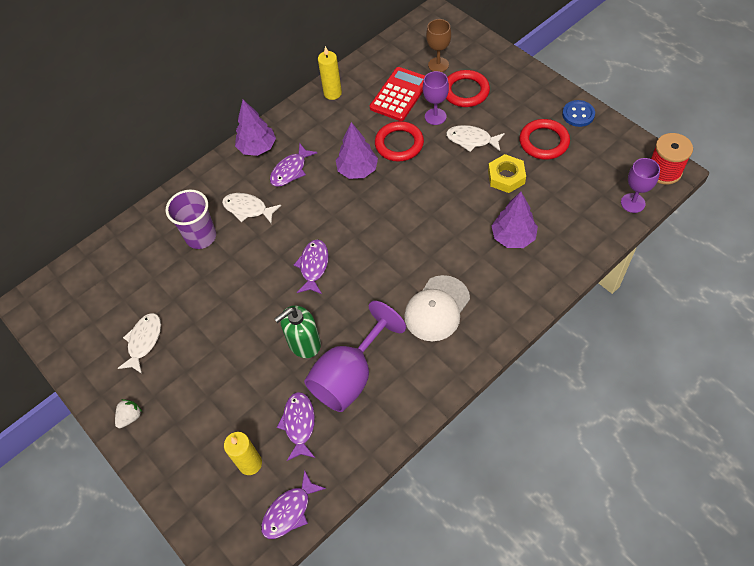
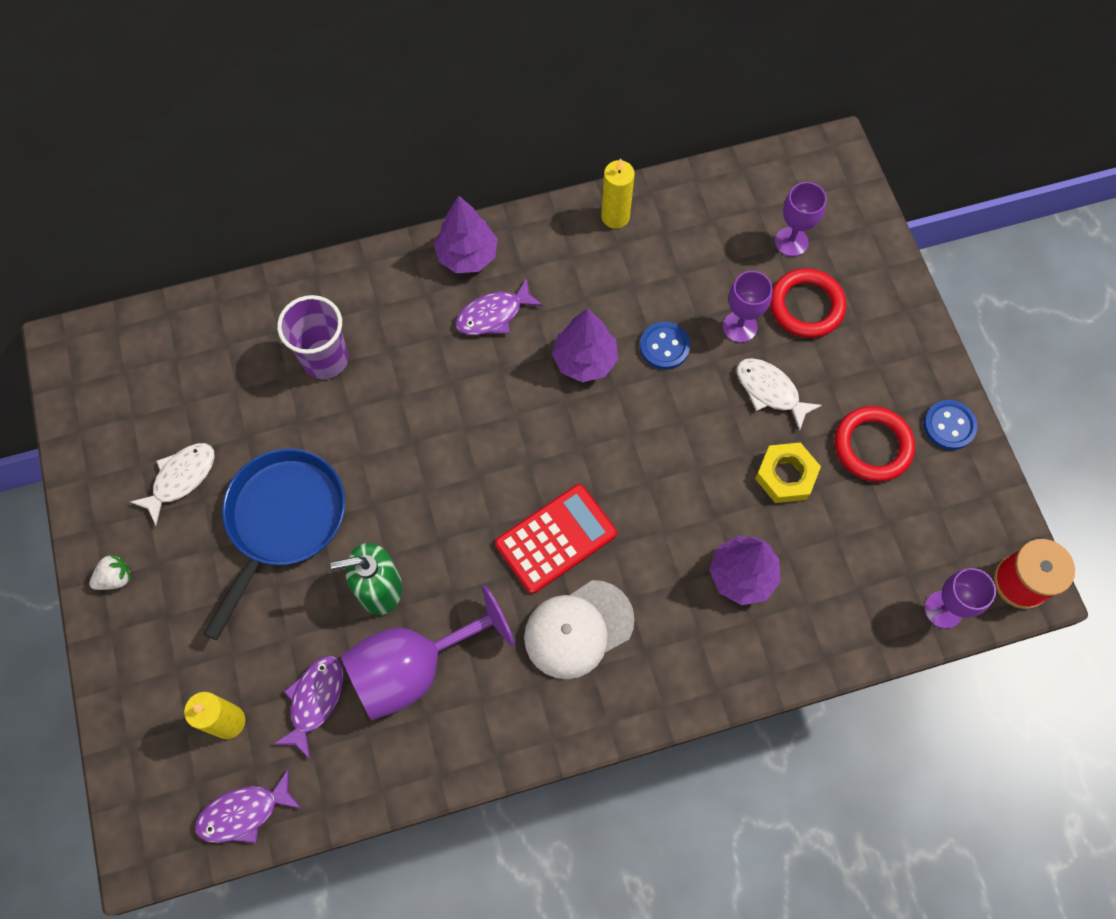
camera: 20 degrees right, 10 degrees up
(223, 334) = (283, 521): none -> blue pan
(248, 209) = (407, 347): white fish -> none
(313, 266) = (449, 480): purple fish -> none
(399, 94) = (708, 265): red calculator -> red calculator (556, 539)
(399, 144) = (664, 346): red ring -> blue button
(438, 65) = (791, 242): brown goblet -> purple goblet

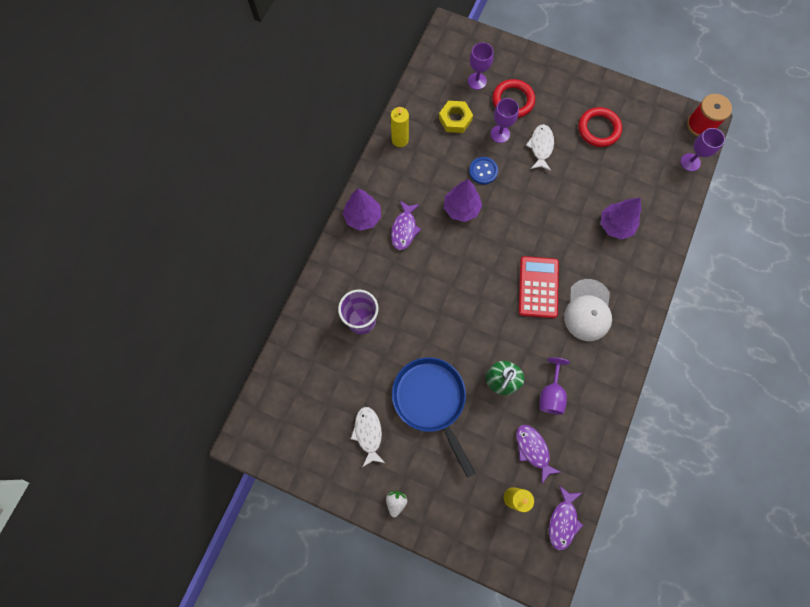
camera: 50 degrees left, 5 degrees up
(413, 667) = (551, 394): purple goblet -> purple goblet, size x0.58
(770, 391) = (540, 147): white fish -> white fish turned 105 degrees clockwise
(785, 475) = (584, 172): yellow nut -> yellow nut (455, 119)
(949, 426) = (613, 93): blue button -> none

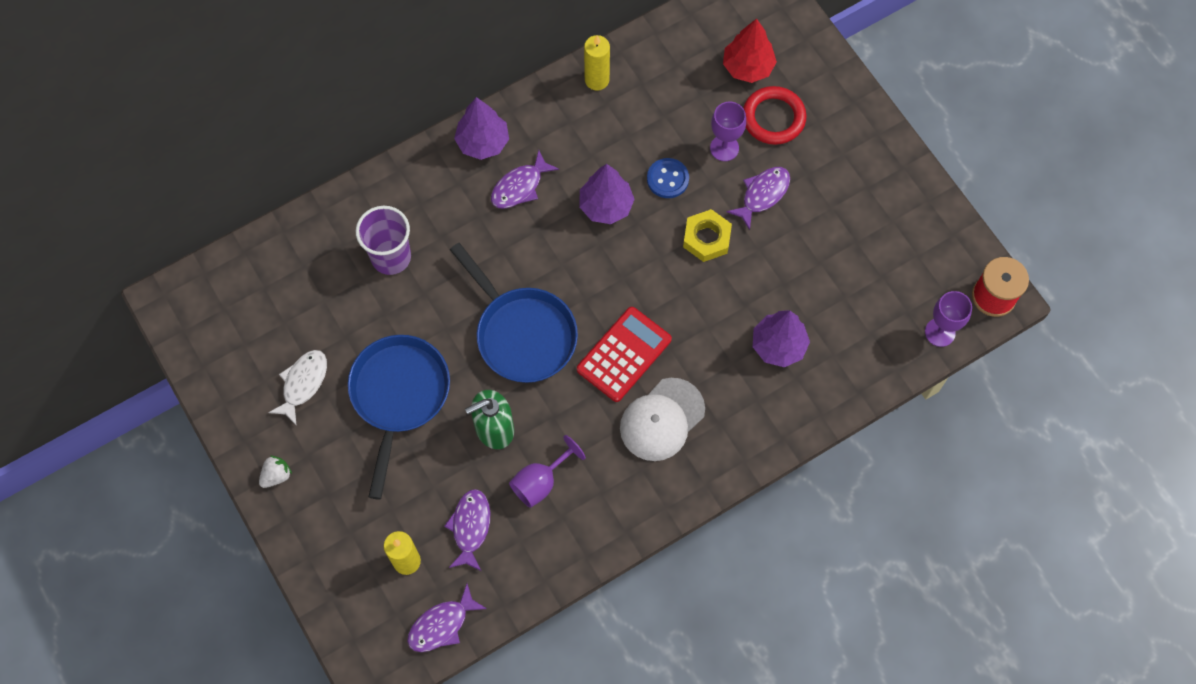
camera: 35 degrees right, 5 degrees down
(455, 119) = (683, 96): yellow nut -> yellow nut (706, 238)
(472, 314) = (522, 334): none -> blue pan
(477, 81) = (747, 67): purple goblet -> red tree
(540, 147) = (762, 195): white fish -> purple fish
(598, 129) = (854, 219): red ring -> none

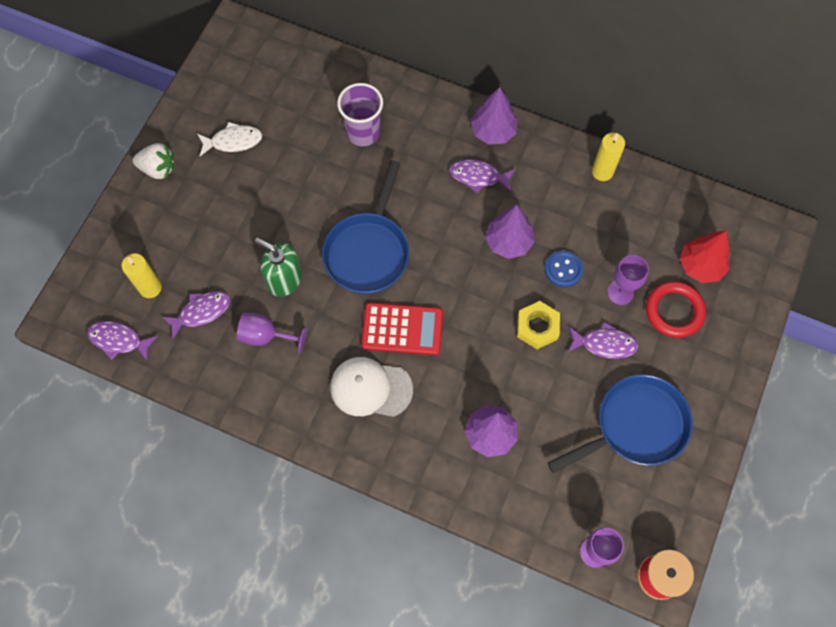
camera: 55 degrees right, 0 degrees up
(276, 475) = (158, 169): white strawberry -> white strawberry, size x1.50
(399, 396) = (266, 204): blue pan -> blue pan (635, 426)

